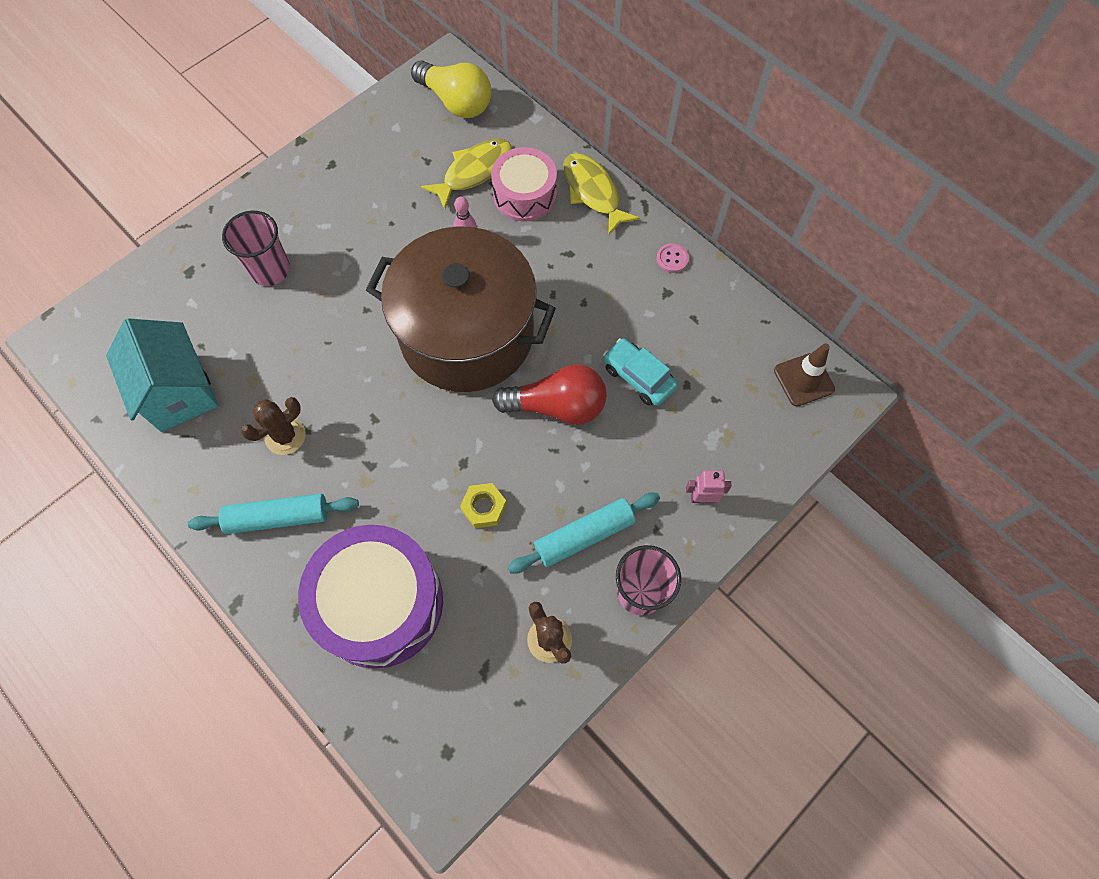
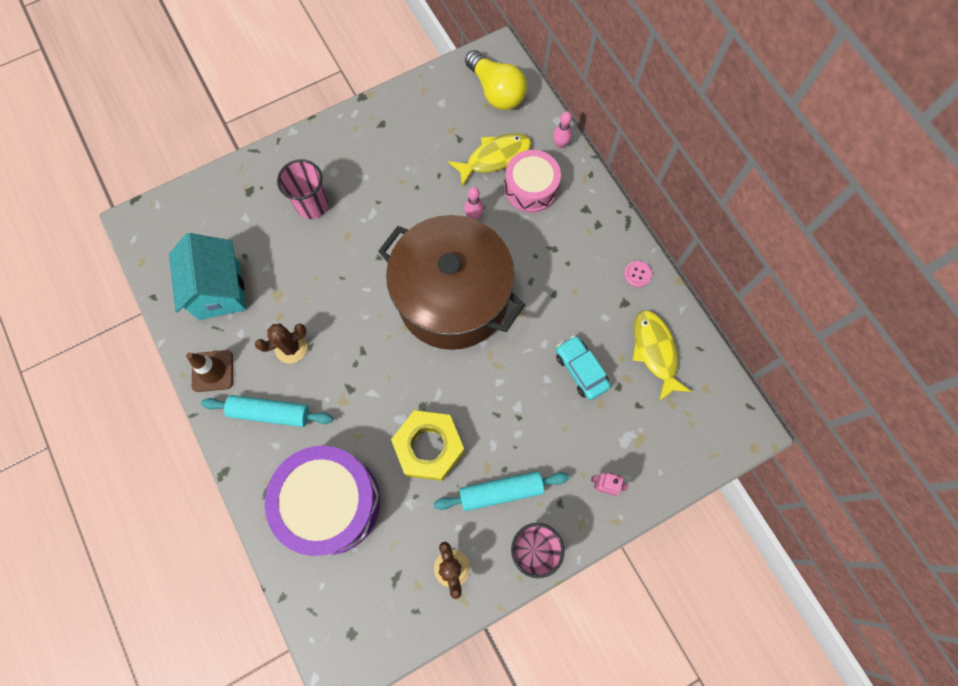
camera: 15 degrees right, 5 degrees up
(484, 508) = (429, 447): yellow nut -> yellow nut, size x1.94
(545, 141) = (560, 144): none -> pink bowling pin
(557, 406) = (508, 378): red light bulb -> none
(593, 192) = (588, 199): yellow fish -> yellow fish (655, 351)
(803, 379) = (717, 407): brown traffic cone -> brown traffic cone (212, 371)

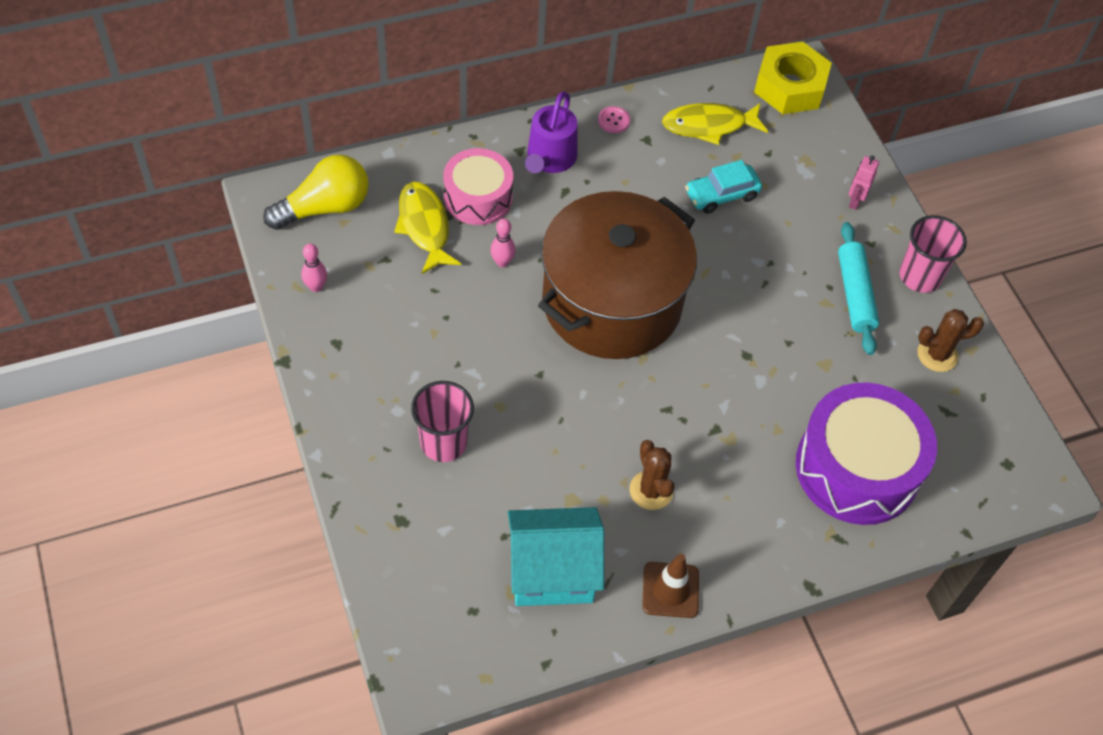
camera: 85 degrees left, 15 degrees down
(270, 413) = (737, 524): turquoise rolling pin -> none
(429, 447) = (798, 356): yellow nut -> yellow nut (790, 87)
(560, 144) = (423, 156): pink bowling pin -> pink bowling pin (316, 287)
(583, 232) = (550, 159): none -> purple watering can

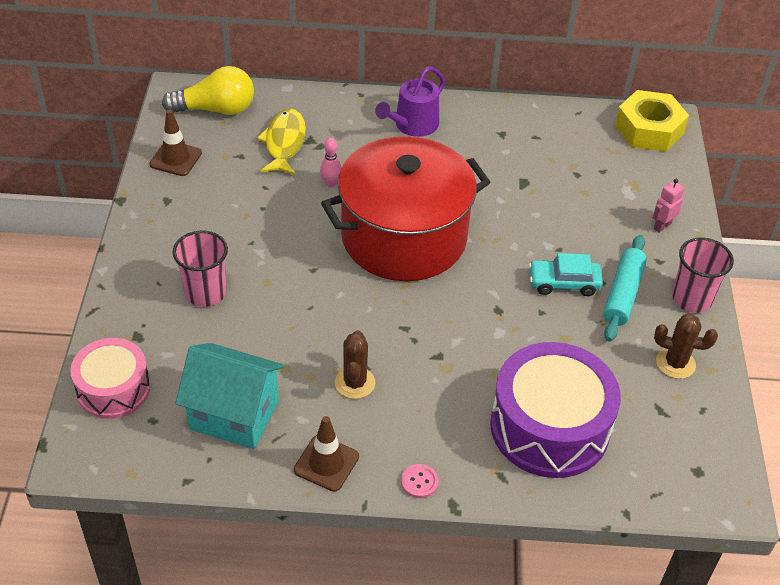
camera: 25 degrees right, 10 degrees down
(316, 287) = (175, 159): pink bowling pin -> brown traffic cone
(478, 197) = (338, 135): pink drum -> pink drum (113, 389)
(612, 302) = (404, 237): brown pot -> red pot
(613, 121) = (481, 114): pink button -> pink button (419, 482)
(709, 125) = (561, 138): yellow fish -> none
(721, 195) = (544, 189): turquoise car -> turquoise car (563, 283)

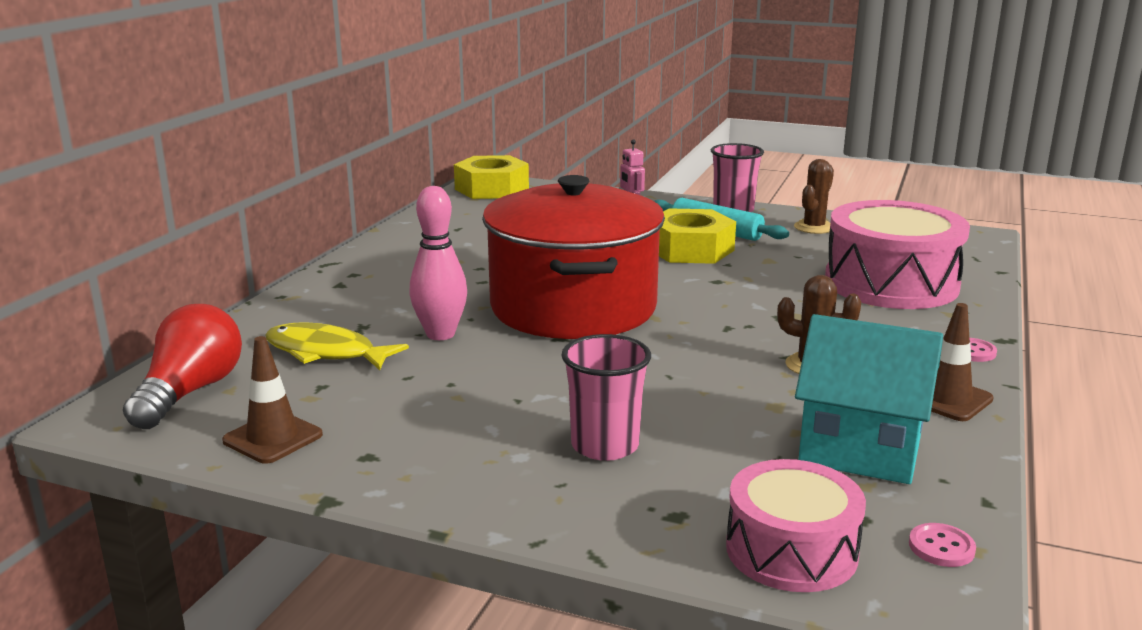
camera: 70 degrees left, 25 degrees down
(131, 456) = (941, 547): none -> pink button
(216, 109) = (190, 392): yellow light bulb -> red light bulb
(234, 415) = (860, 451): turquoise house -> turquoise house turned 75 degrees clockwise
(331, 184) = (440, 334): pink bowling pin -> pink bowling pin, size x1.80
(413, 125) = (375, 277): purple watering can -> none
(549, 427) = (891, 283): purple drum -> pink drum
(563, 283) = (690, 249): turquoise car -> yellow nut

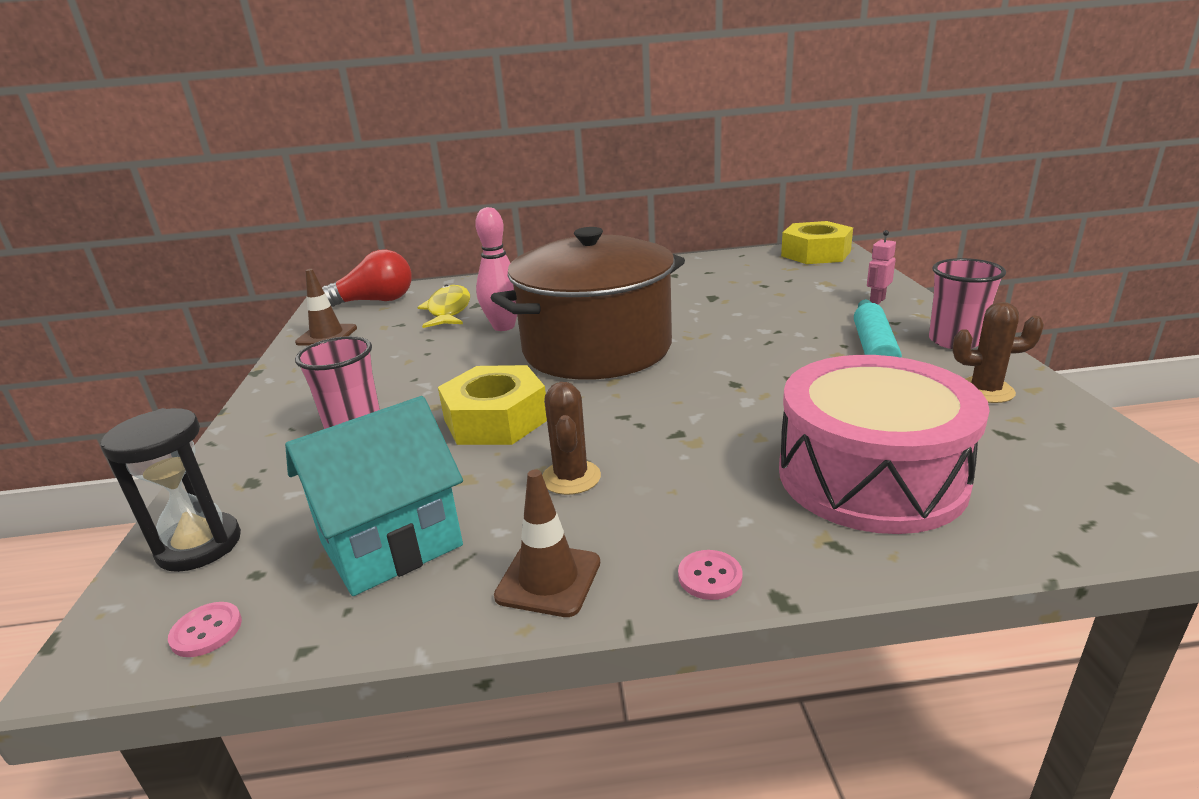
camera: 65 degrees right, 5 degrees up
(573, 308) = (597, 349): red pot -> brown pot
(690, 249) = (800, 352): yellow nut -> yellow nut (496, 419)
(791, 550) = (199, 545): pink drum -> black hourglass
(860, 451) = (391, 544): turquoise house -> turquoise house turned 60 degrees clockwise

